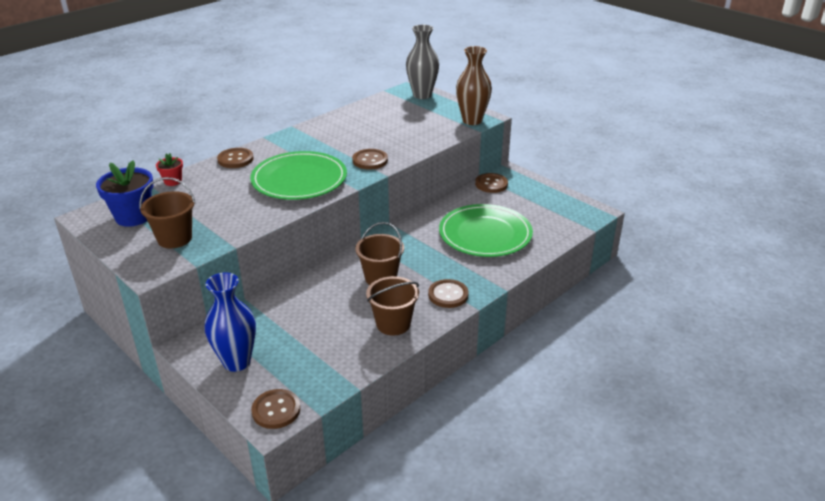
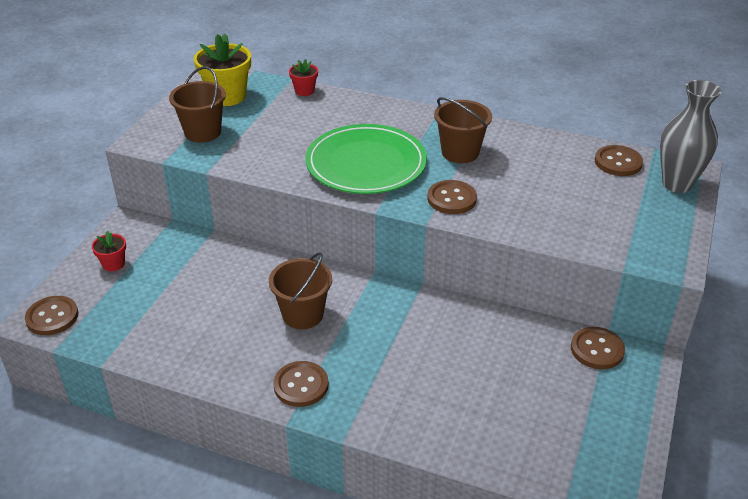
camera: 65 degrees right, 5 degrees up
(133, 217) = (227, 96): blue flower pot -> yellow flower pot
(235, 159) = (376, 108): brown button -> brown button (618, 162)
(237, 362) = (113, 264): blue vase -> red flower pot
(393, 324) = (221, 355): brown bucket -> brown bucket (460, 152)
(472, 120) = (648, 253): brown vase -> none
(485, 234) = (460, 381): green plate -> none

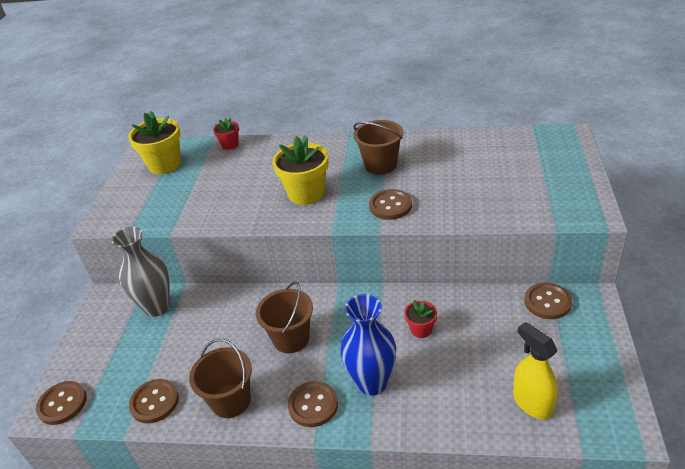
camera: 10 degrees left, 0 degrees up
(113, 264) = (105, 337): red flower pot -> red flower pot (421, 329)
(203, 132) = (154, 201): brown bucket -> brown bucket (231, 401)
(366, 164) = (306, 193): green plate -> yellow flower pot
(370, 380) = (372, 383): none -> blue vase
(532, 445) = (532, 403): none -> yellow spray bottle
(618, 162) = (510, 143): brown button -> brown button (154, 402)
(677, 184) = (563, 149): grey vase -> grey vase (157, 307)

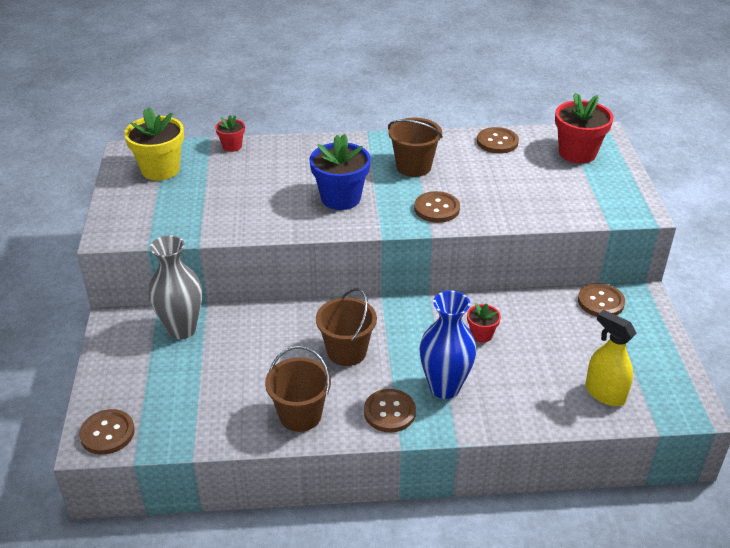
camera: 15 degrees left, 0 degrees up
(154, 402) = (215, 423): brown button -> brown button (497, 142)
(306, 193) = (340, 198): yellow flower pot -> blue flower pot
(540, 154) = (577, 153): none -> red flower pot

